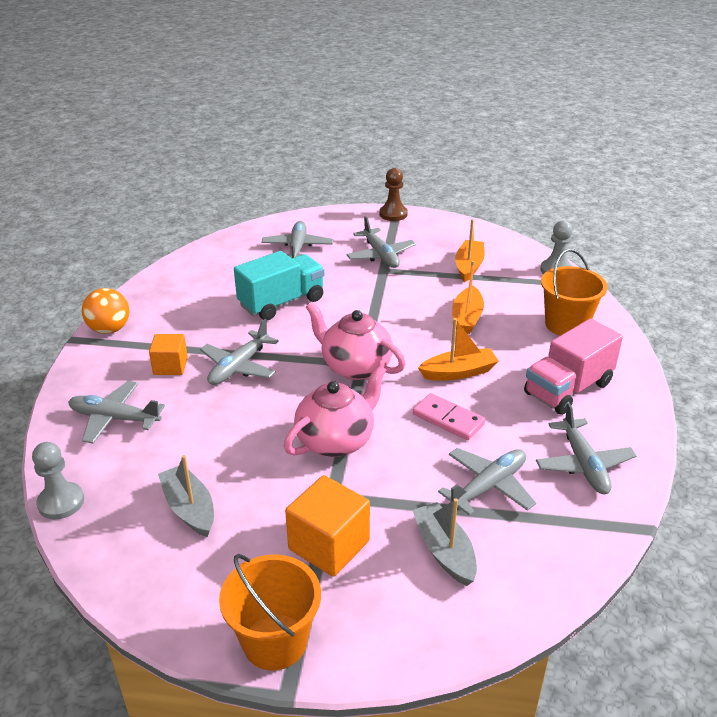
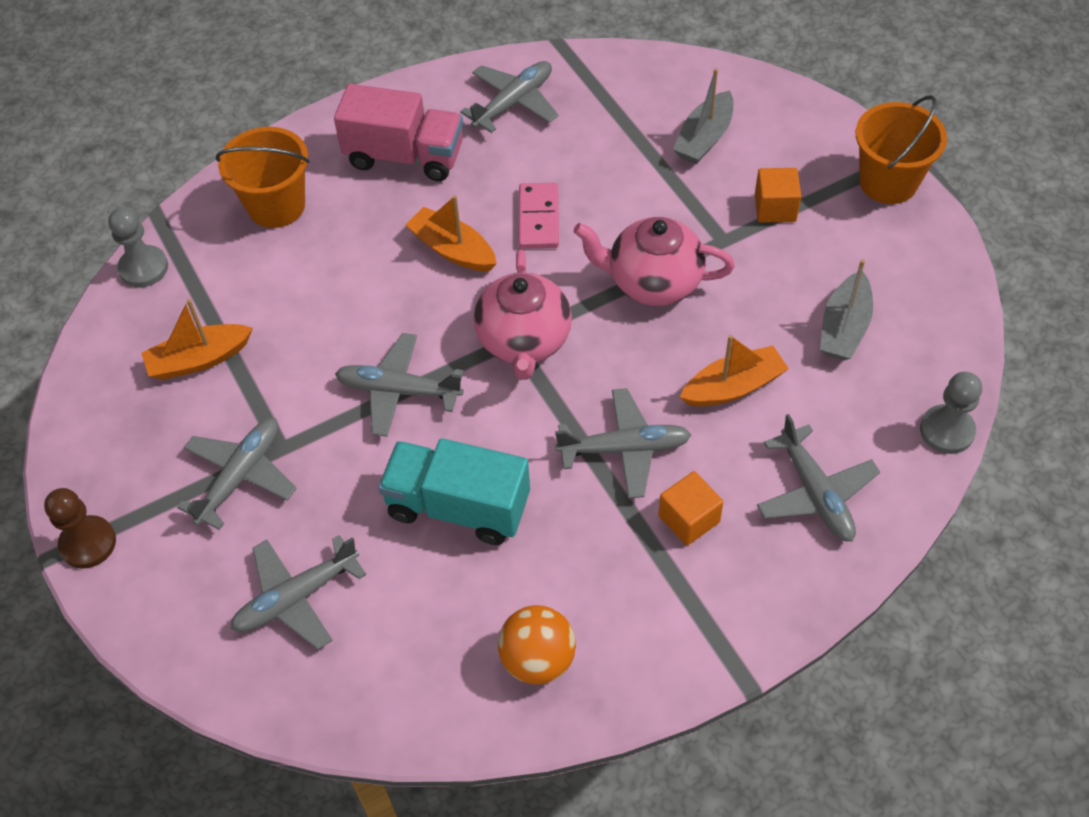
camera: 125 degrees left, 20 degrees up
(109, 329) = (690, 659): orange ball -> orange ball (538, 659)
(329, 545) = (775, 208): orange cube -> orange cube, size x0.64
(466, 318) = (335, 297): orange boat -> orange boat (733, 387)
(488, 486) = (603, 147): grey plane -> grey plane (398, 391)

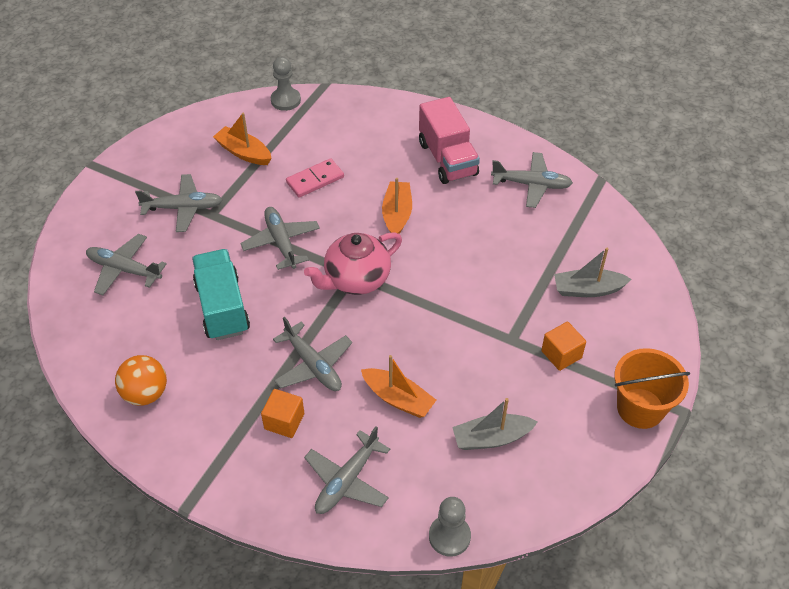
camera: 55 degrees right, 5 degrees down
(88, 543) = (108, 174): brown pawn -> none
(276, 206) = (367, 126): orange bucket -> none
(539, 218) = (452, 241): pink domino -> pink domino (315, 180)
(652, 282) = (448, 319): pink teapot -> none

